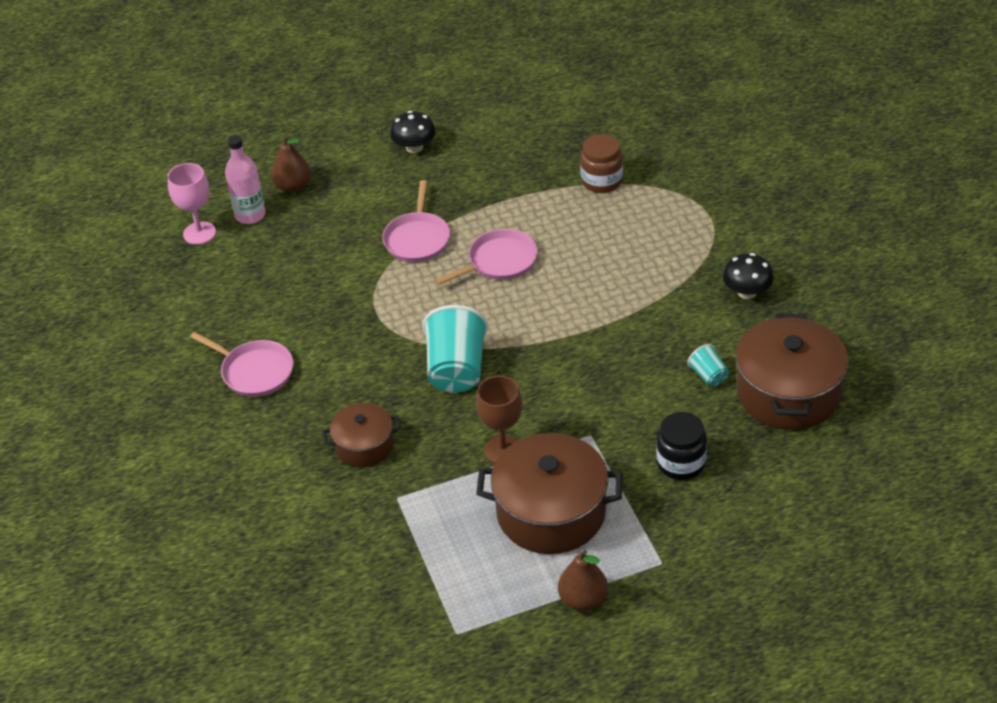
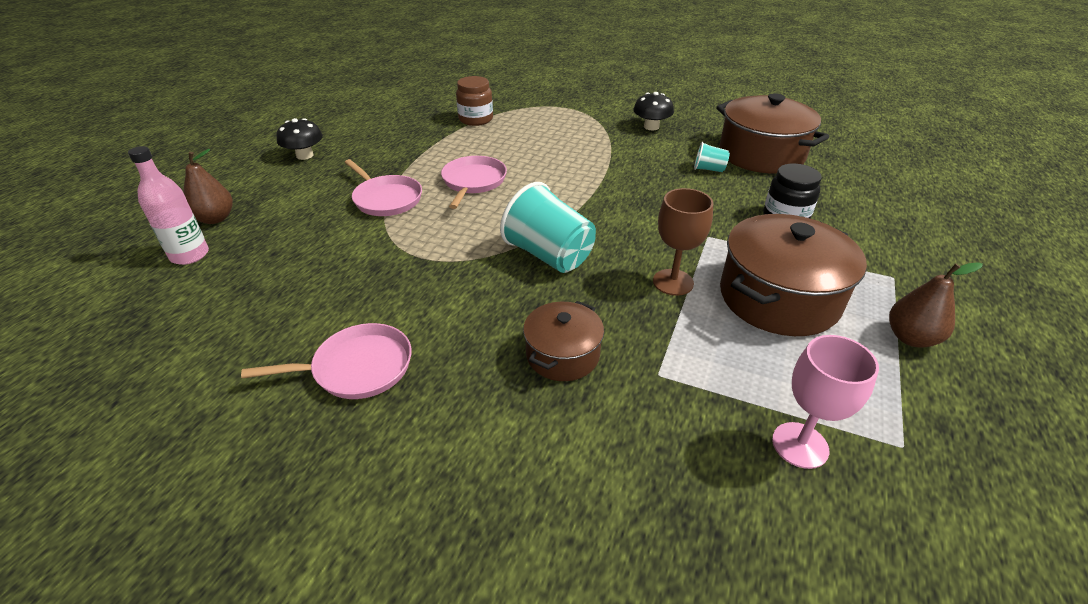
camera: 50 degrees left, 5 degrees down
(199, 233) = (140, 294): pink goblet -> pink goblet (800, 445)

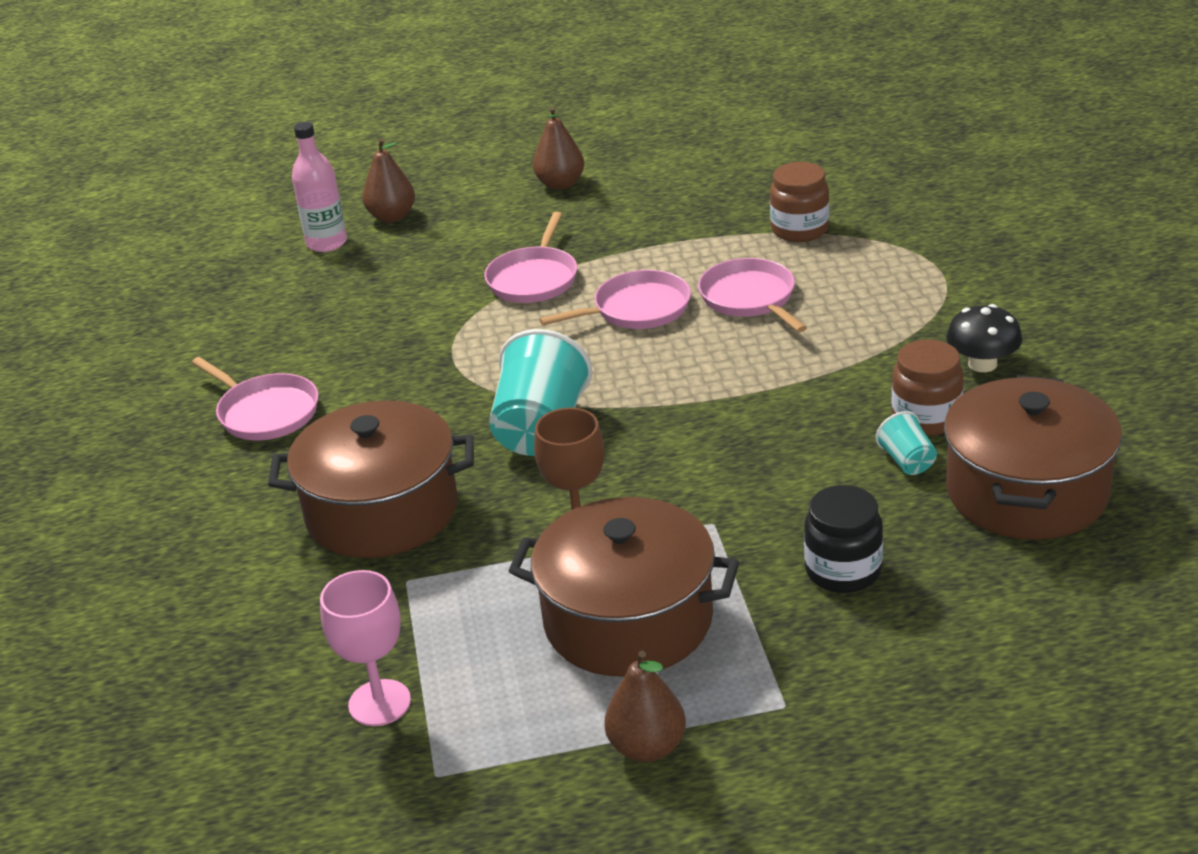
camera: 60 degrees right, 5 degrees down
(305, 155) = (560, 184): black mushroom -> brown pear
(514, 151) = (750, 298): none -> pink pan
(562, 355) = (382, 511): brown pot -> brown pot, size x1.77
(678, 153) = (926, 418): none -> brown jar

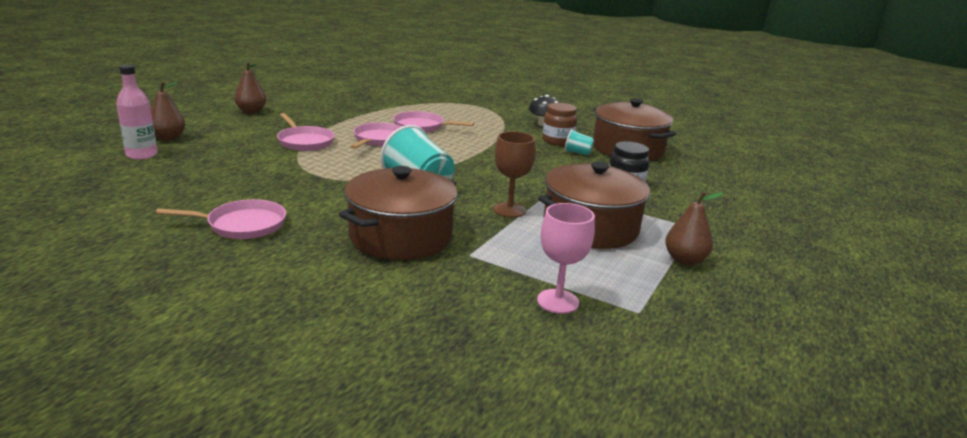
camera: 55 degrees left, 10 degrees down
(799, 230) = (399, 105): brown jar -> none

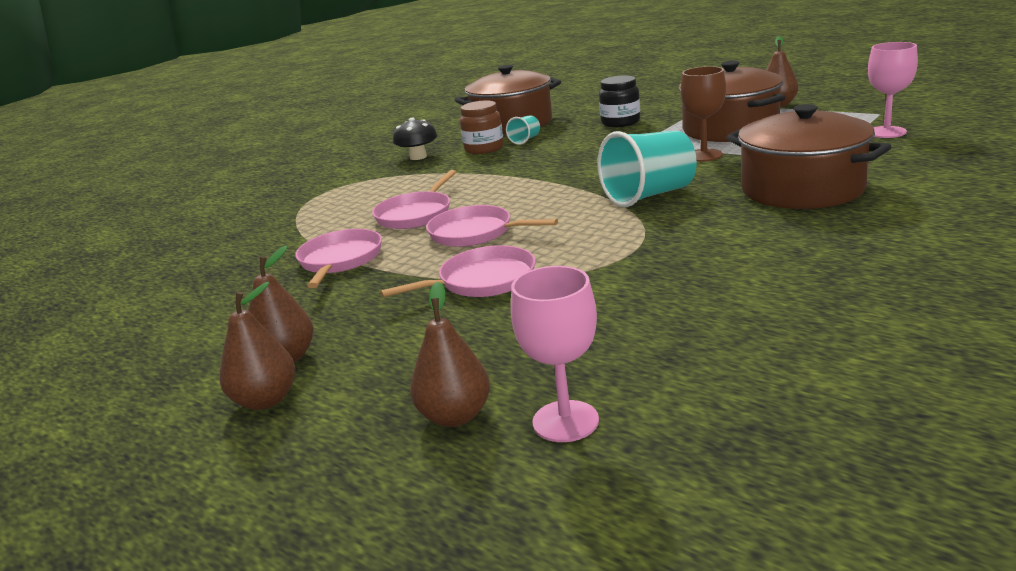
camera: 75 degrees left, 0 degrees up
(141, 155) = (565, 421): pink bottle -> pink goblet
(216, 111) = (266, 400): none -> brown pear
(243, 225) = (829, 268): pink pan -> pink pan (340, 260)

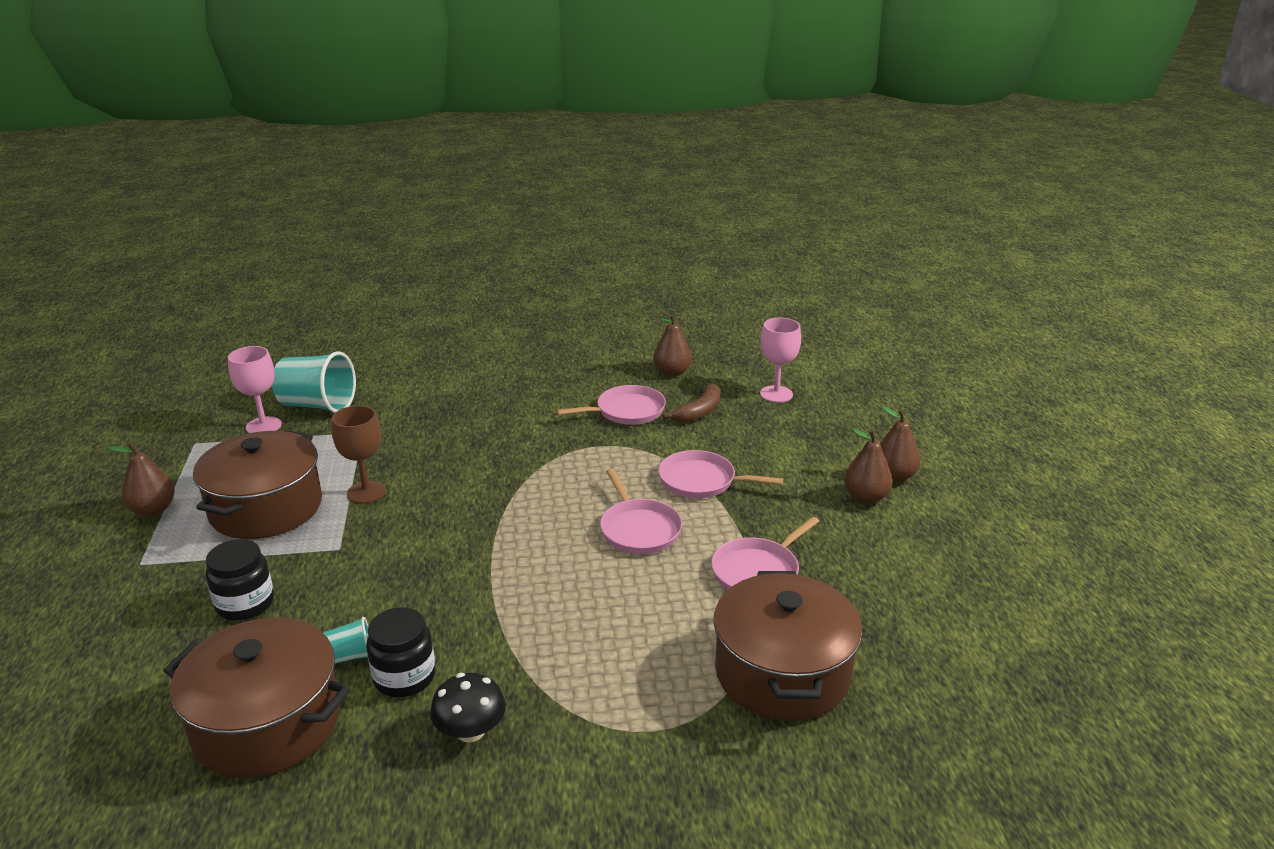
camera: 140 degrees left, 5 degrees up
(416, 214) = (638, 592): pink pan -> pink pan (627, 411)
(455, 416) = (814, 419): brown pear -> brown pear (672, 372)
(484, 149) = (404, 677): brown jar -> black jar
(613, 333) = (699, 412): none -> brown banana
(649, 195) = (490, 480): turquoise cup -> turquoise cup (317, 405)
(802, 189) = (434, 423): brown pot -> brown pot (782, 672)

